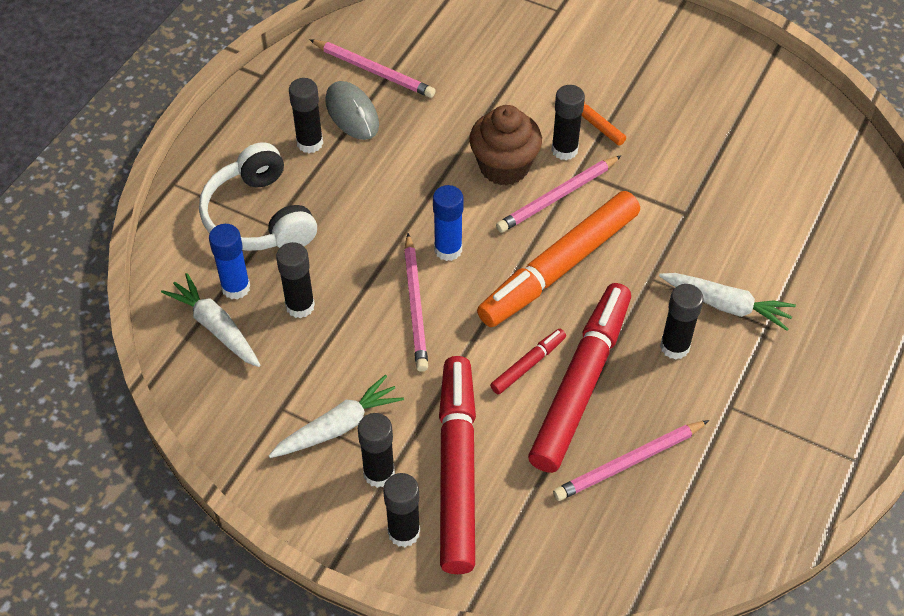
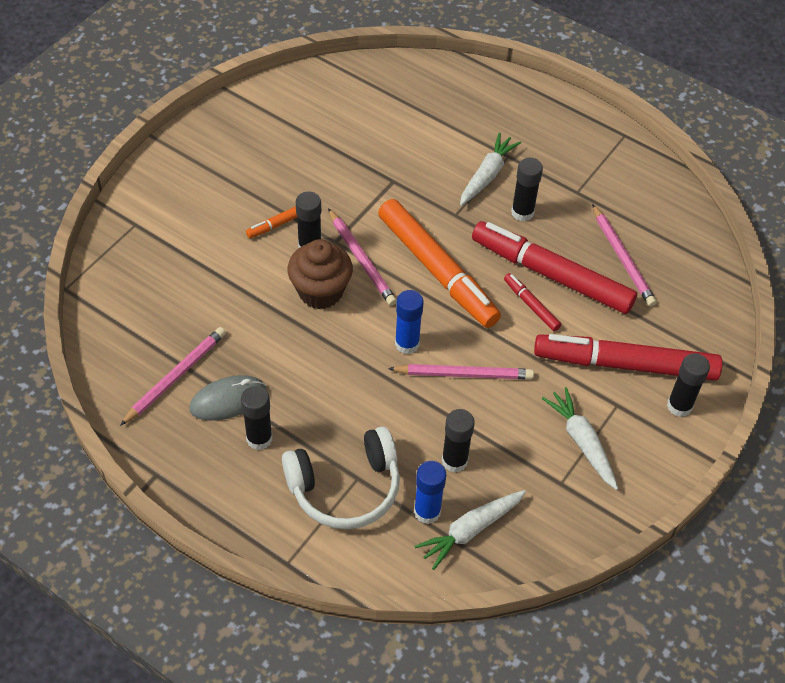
camera: 85 degrees left, 0 degrees up
(379, 473) = (627, 417): black glue stick -> none

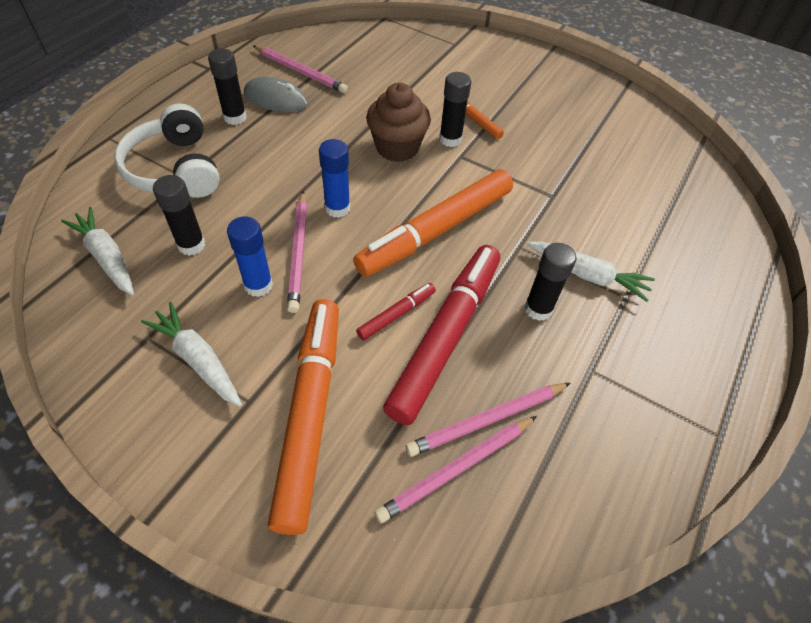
camera: 85 degrees right, 0 degrees up
(228, 400) = (275, 99): grey mouse -> grey mouse turned 45 degrees counterclockwise
(361, 259) = (440, 174): pink pencil -> pink pencil (457, 469)
(427, 512) = (136, 224): blue glue stick -> blue glue stick (258, 285)
(582, 442) = (198, 360): white carrot -> white carrot turned 105 degrees counterclockwise
(625, 365) = (309, 414): red marker -> orange marker
(679, 406) = (240, 479): black glue stick -> none

